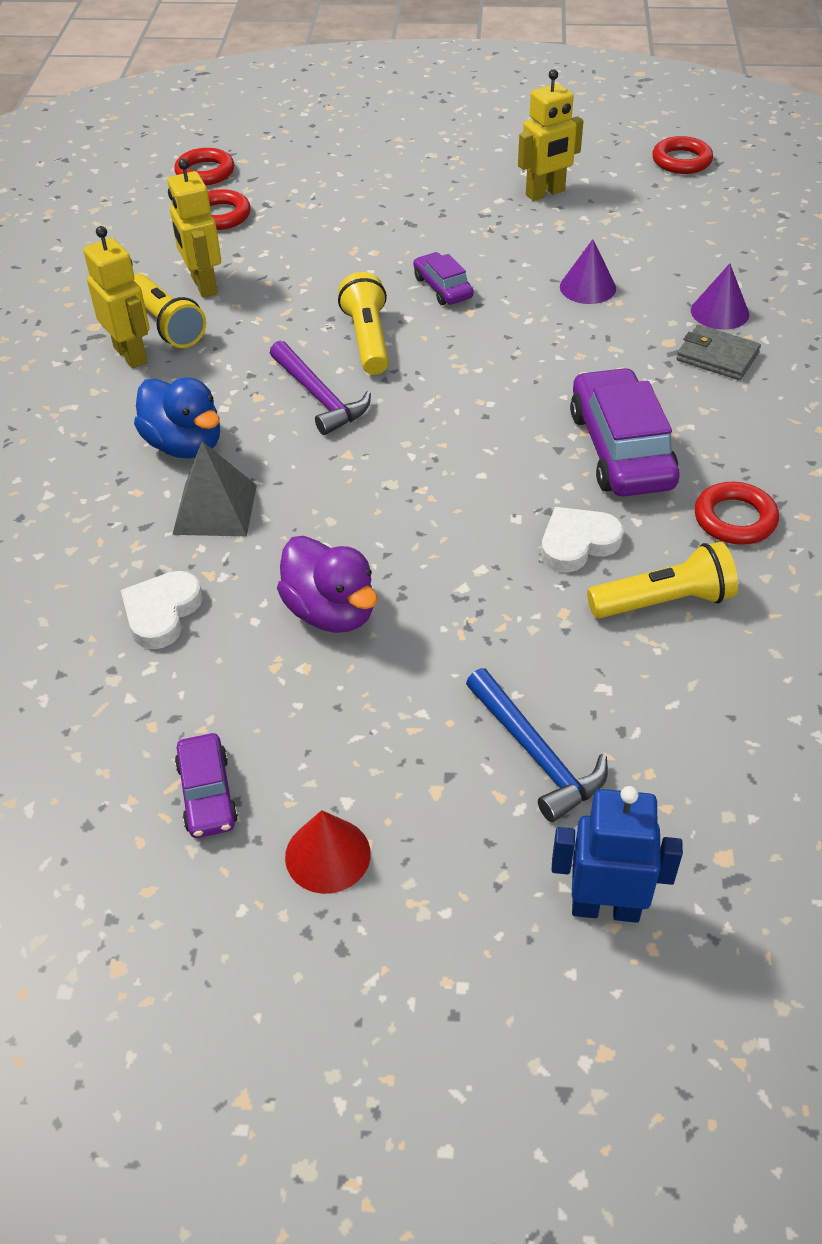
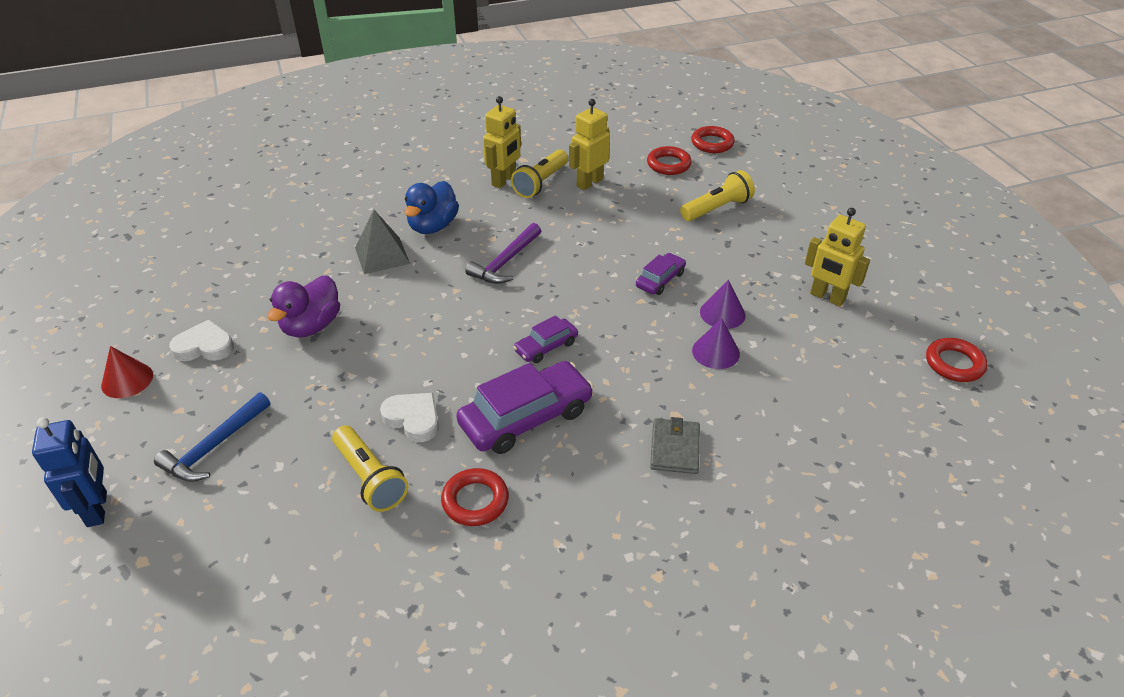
camera: 65 degrees right, 5 degrees down
(162, 613) = (291, 264): white heart -> white heart (204, 346)
(207, 793) = (164, 323): purple car -> purple car (546, 347)
(368, 339) = (577, 264): yellow flashlight -> yellow flashlight (717, 208)
(719, 312) = (738, 437): purple cone -> purple cone (722, 313)

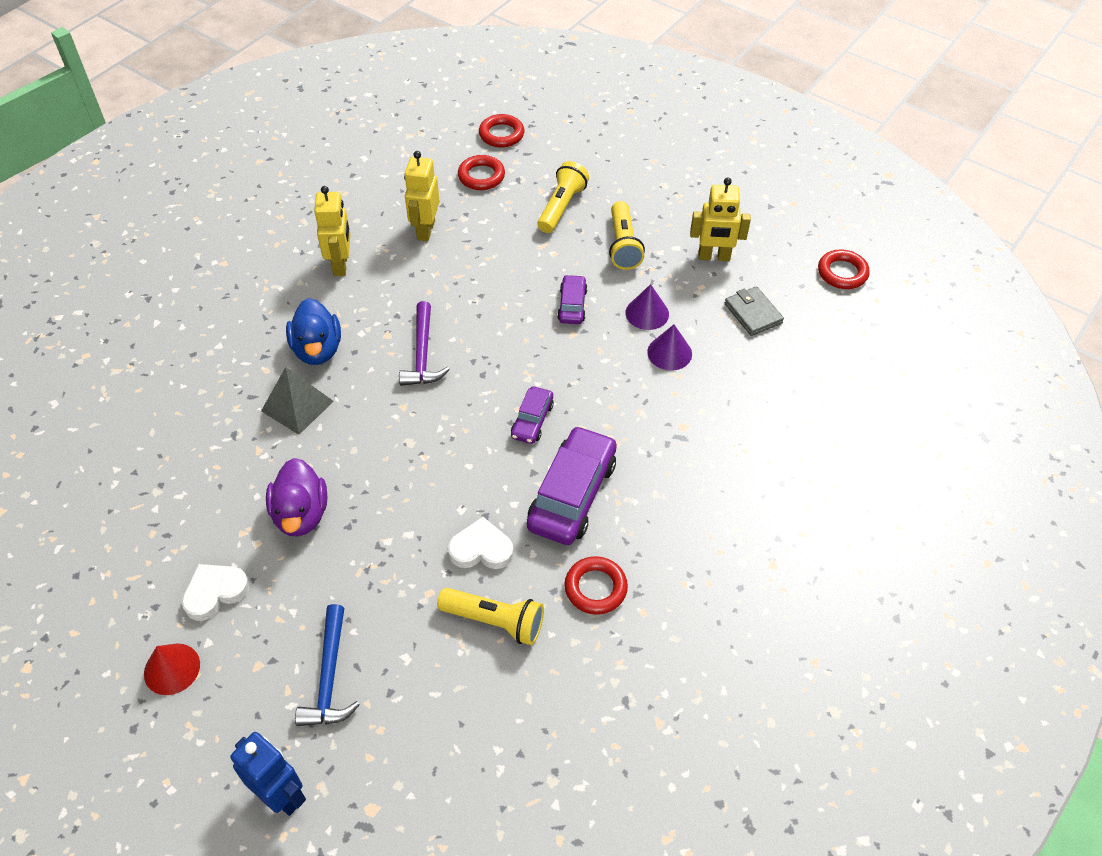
camera: 35 degrees left, 10 degrees up
(541, 183) = (379, 251): yellow flashlight -> yellow flashlight (623, 245)
(674, 448) = (705, 456): grey wallet -> grey wallet (753, 313)

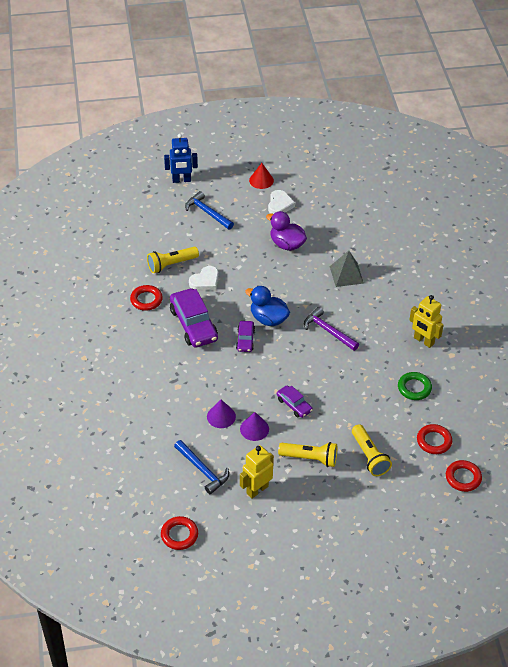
camera: 135 degrees right, 5 degrees down
(317, 349) = (373, 299): blue duck -> blue duck (268, 319)
(425, 230) = (414, 388): yellow robot -> green ring
(532, 420) = (245, 340): purple car -> purple car turned 150 degrees counterclockwise
(623, 245) = (310, 458): yellow flashlight -> yellow flashlight turned 150 degrees clockwise
(753, 313) = (203, 470): grey wallet -> blue hammer

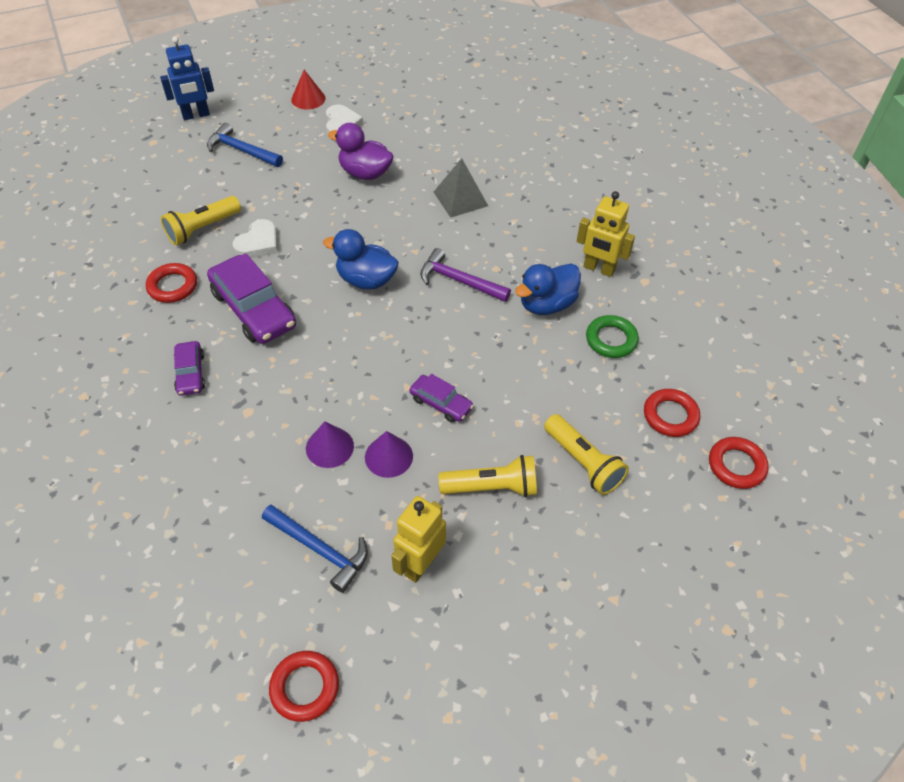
camera: 15 degrees left, 5 degrees up
(245, 340) = (339, 317): purple car -> purple car (190, 373)
(380, 357) = (546, 304): none -> blue duck

